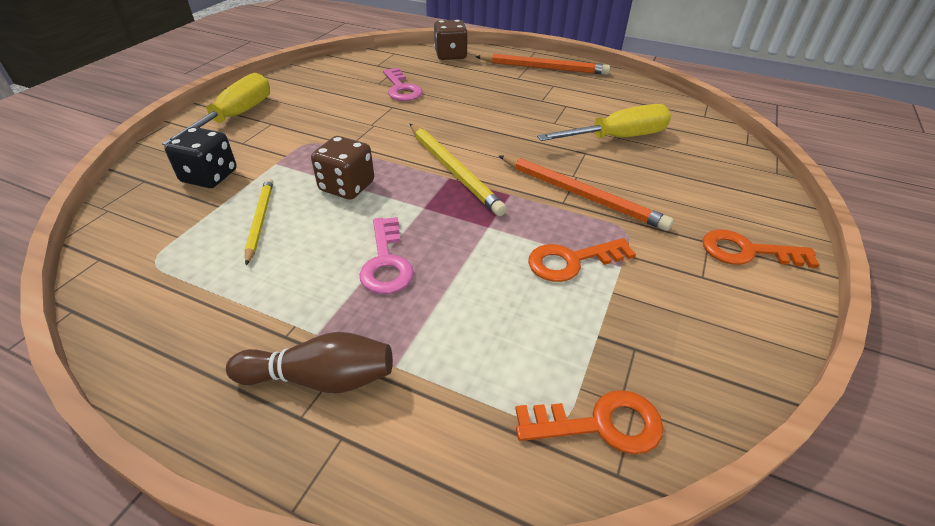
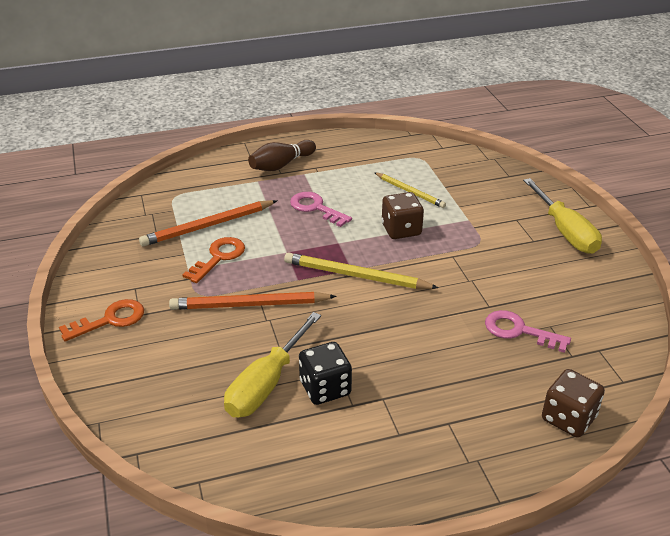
camera: 140 degrees right, 5 degrees down
(209, 176) = (483, 194): black dice -> black dice (325, 388)
(543, 68) = (446, 465): orange pencil -> orange pencil (208, 226)
(600, 424) = (156, 203): orange key -> none

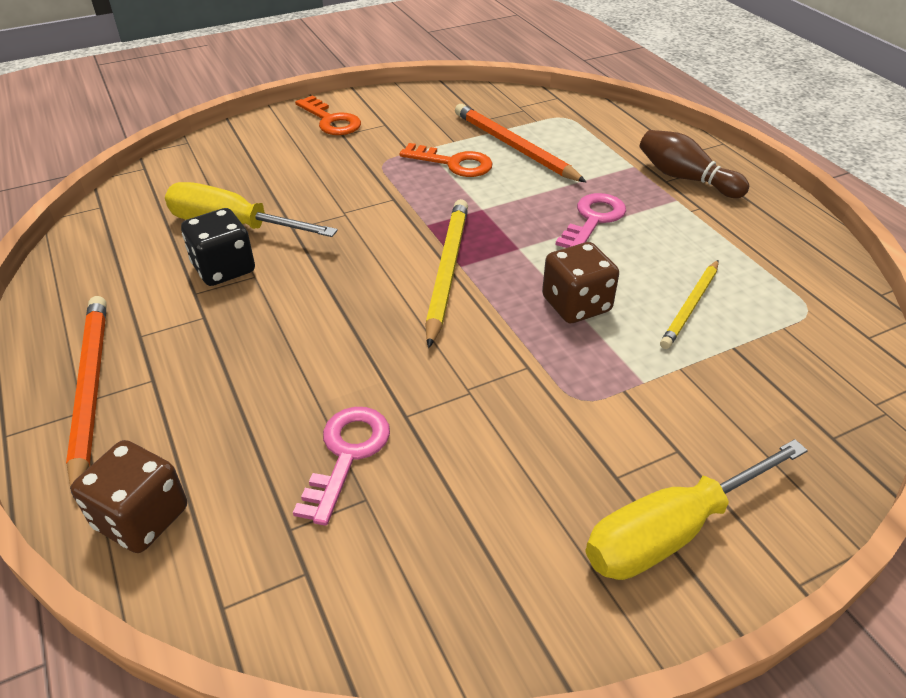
camera: 80 degrees right, 5 degrees up
(250, 305) = (369, 197): orange pencil -> orange pencil (90, 389)

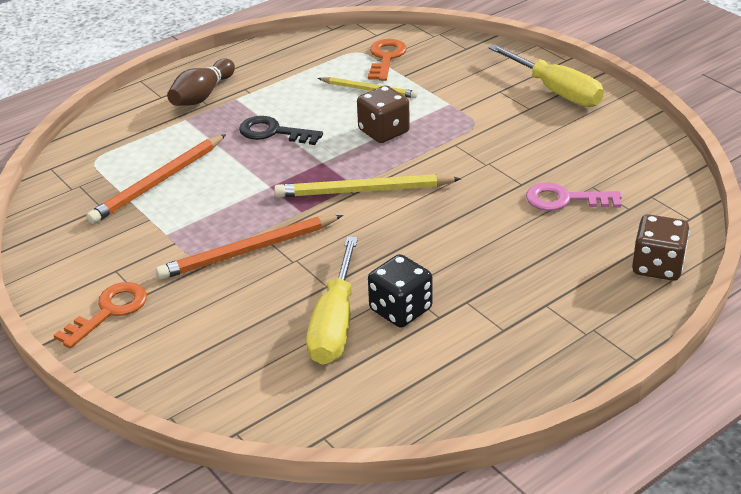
camera: 100 degrees left, 5 degrees down
(90, 389) = (571, 333): orange pencil -> orange pencil (249, 251)
(453, 163) = (194, 212): orange key -> orange key (386, 58)
(593, 220) = (274, 132): pink key -> black key

